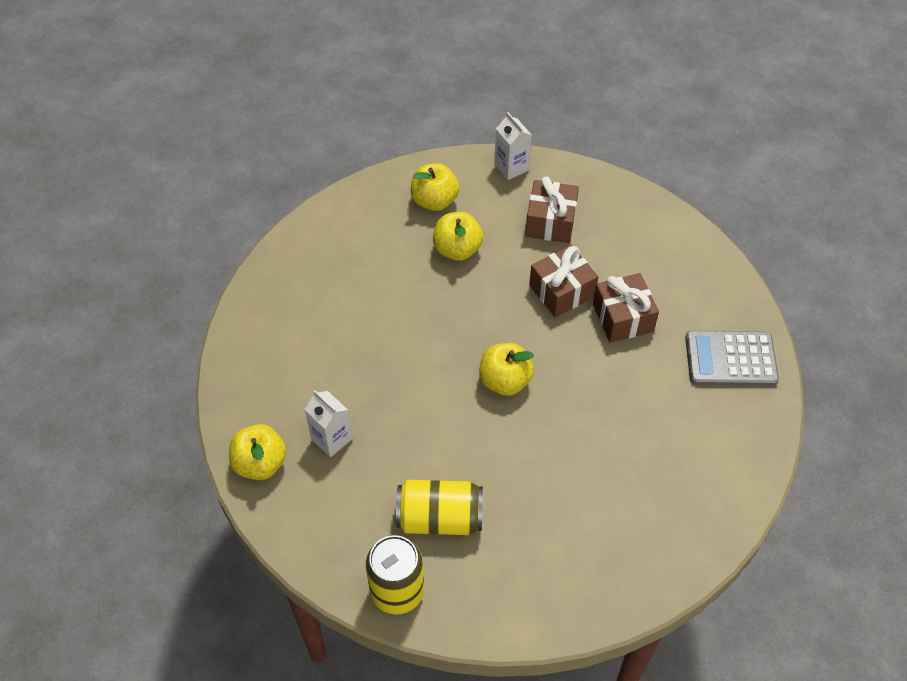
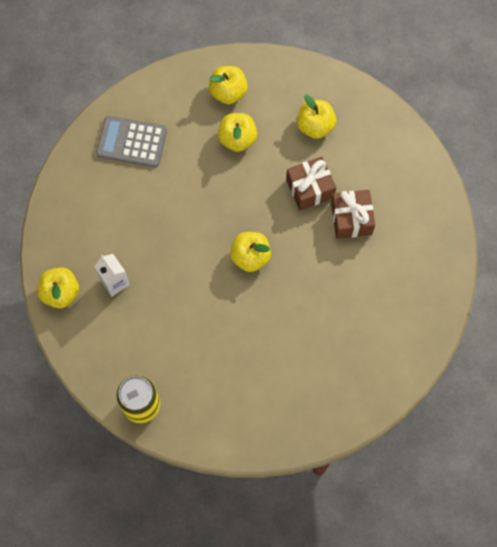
camera: 10 degrees right, 15 degrees up
(439, 518) = (181, 356): yellow can -> none
(511, 167) = (295, 71): white carton -> none
(550, 222) = (315, 126): brown gift -> yellow apple
(730, 359) = (424, 267): grey calculator -> grey calculator (132, 142)

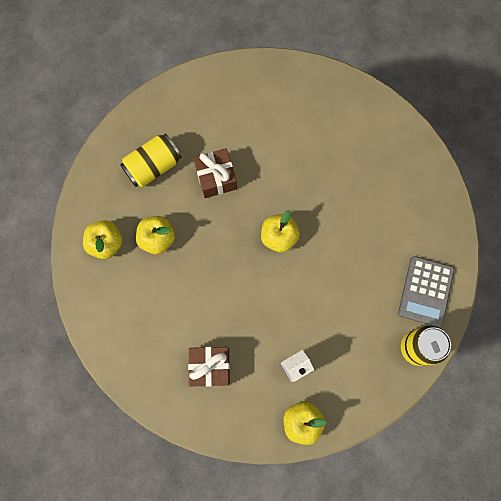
camera: 85 degrees left, 5 degrees up
(132, 142) = (147, 342): grey calculator -> grey calculator (425, 291)
(315, 126) = (153, 167): yellow apple -> yellow can
(351, 219) = (249, 145): brown gift -> brown gift (210, 367)

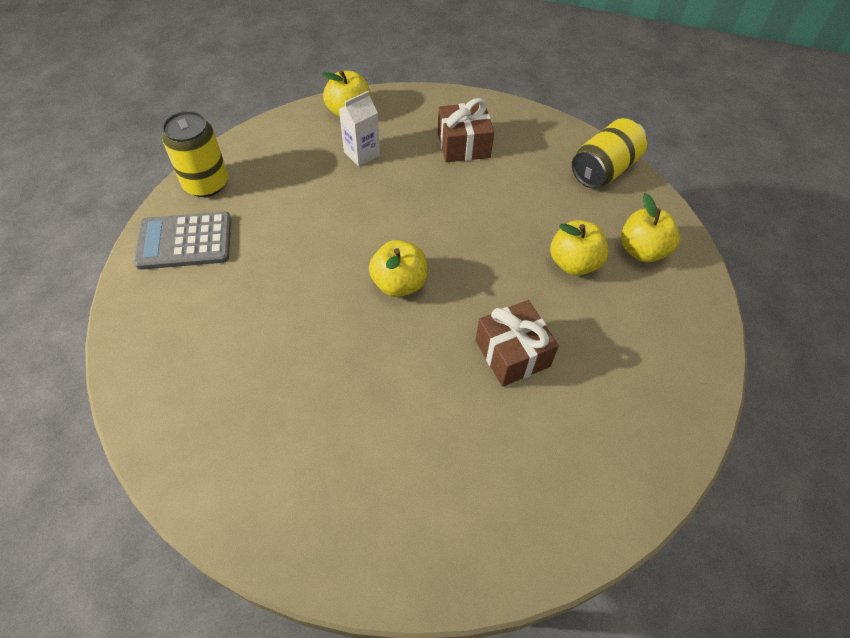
camera: 170 degrees right, 20 degrees down
(153, 167) = (617, 358): yellow can -> yellow can (604, 170)
(425, 291) = (184, 241): grey calculator -> grey calculator turned 105 degrees counterclockwise

